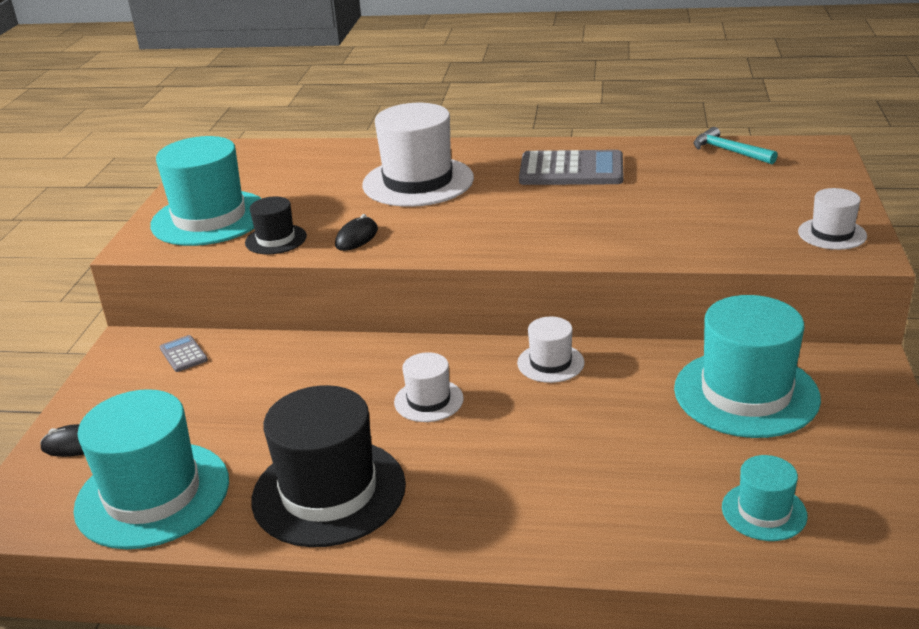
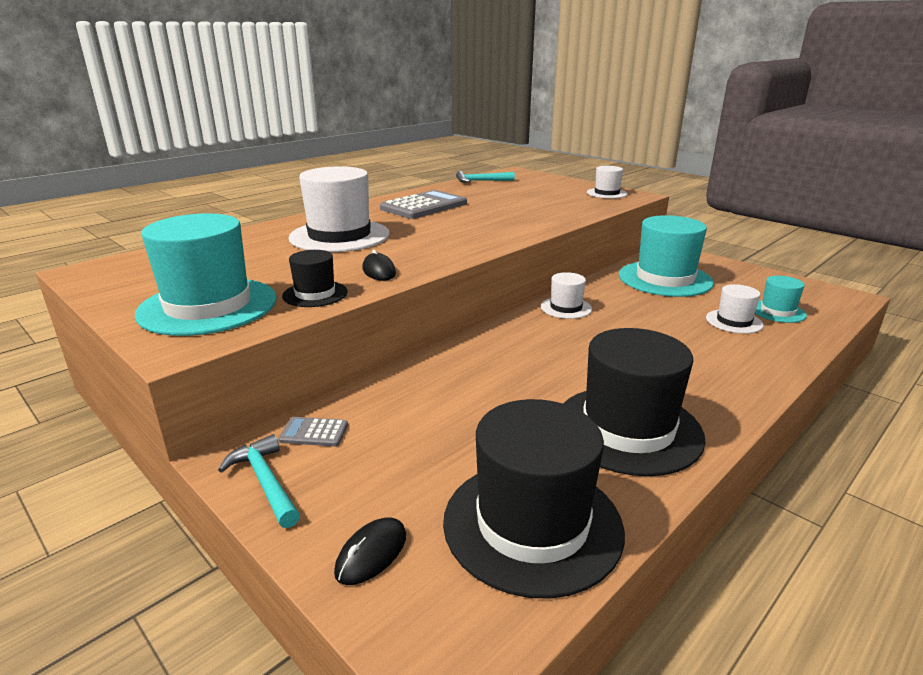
camera: 55 degrees left, 5 degrees down
(114, 369) = (265, 482): none -> turquoise hammer
(152, 494) = (532, 524): turquoise hat -> black hat
(428, 400) = (555, 355): white hat -> white hat (734, 321)

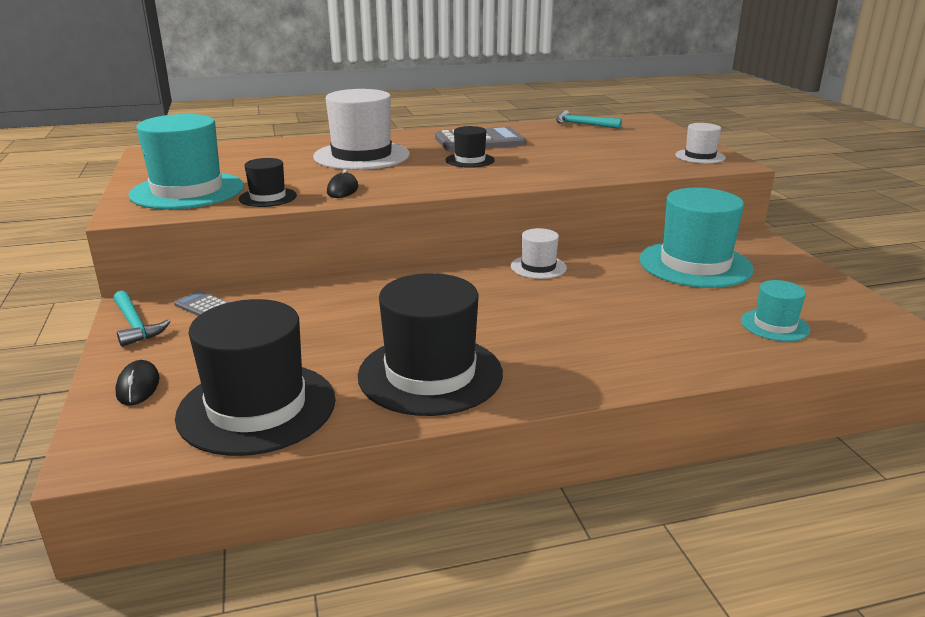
camera: 30 degrees right, 0 degrees up
(265, 482) = (135, 325): turquoise hammer -> turquoise hammer turned 150 degrees clockwise
(371, 554) = (138, 386): black mouse -> black mouse turned 75 degrees counterclockwise
(445, 224) = (470, 160): none -> black hat
(734, 321) = (700, 321): white hat -> none

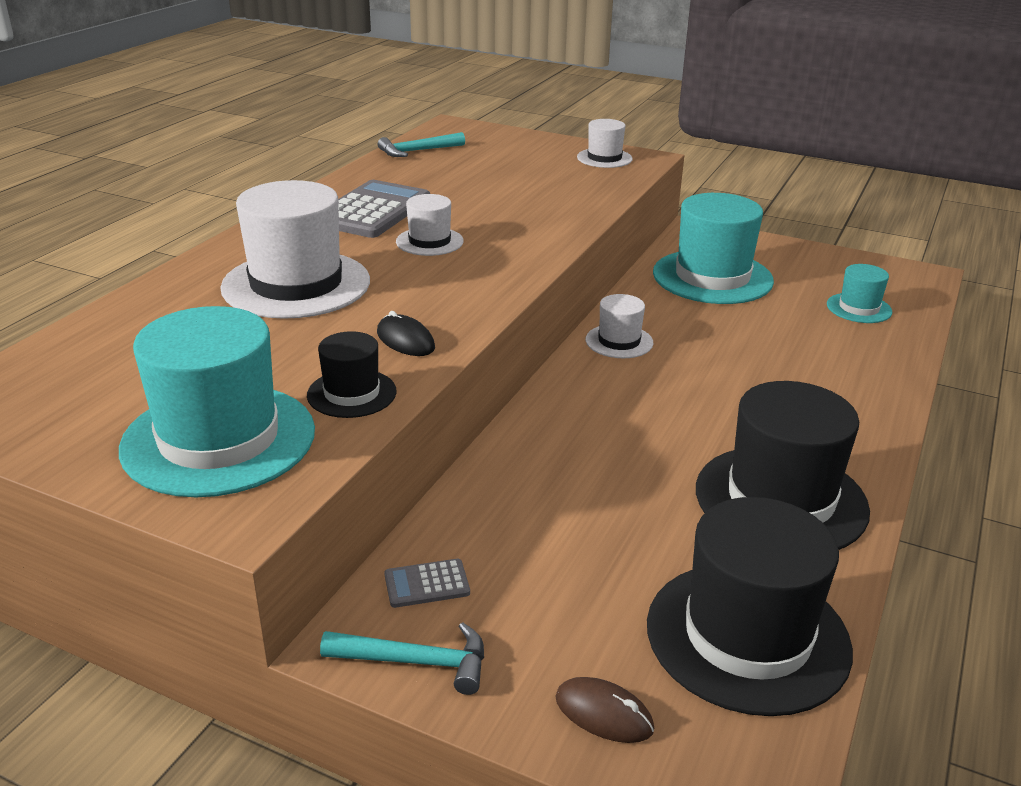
camera: 50 degrees left, 5 degrees up
(138, 386) = (604, 713): black mouse -> brown mouse
(470, 160) = (429, 241): black hat -> white hat

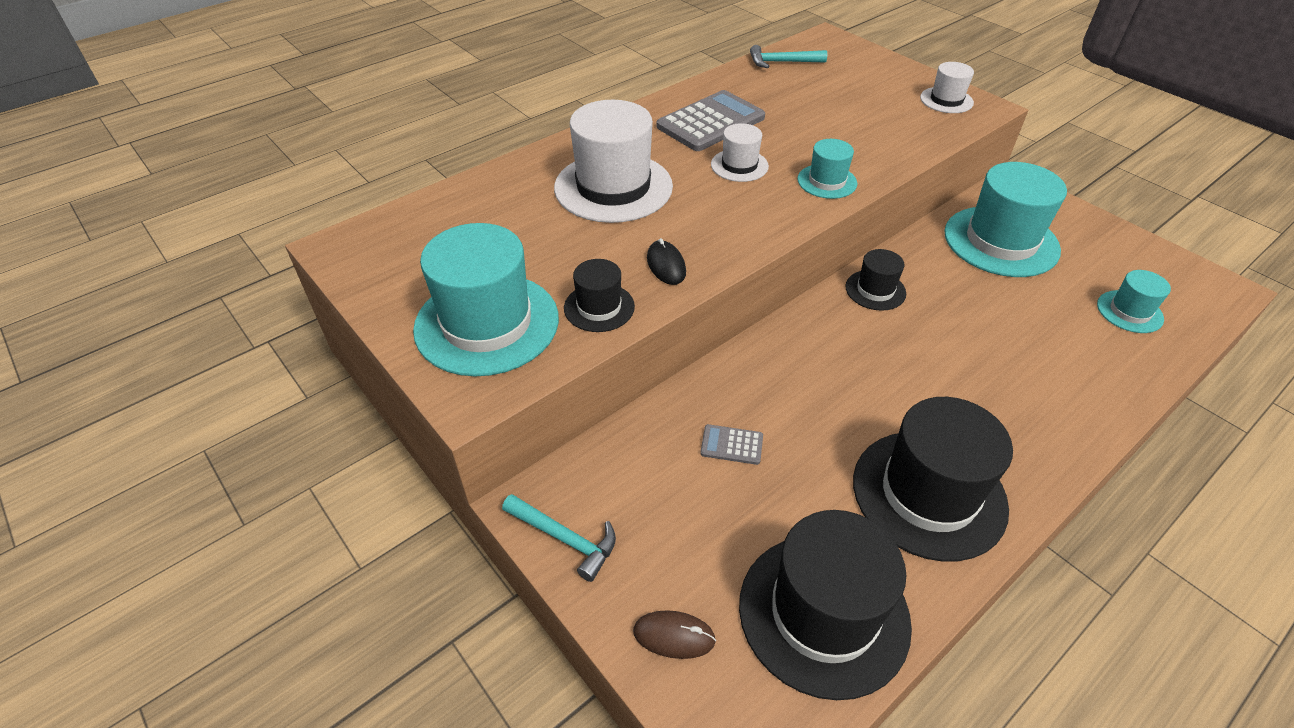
camera: 25 degrees right, 15 degrees up
(427, 584) = (604, 475): grey calculator -> grey calculator (731, 445)
(531, 239) = (827, 181): none -> turquoise hat
(604, 713) = (674, 636): brown mouse -> brown mouse turned 45 degrees counterclockwise
(619, 341) = (875, 290): white hat -> black hat

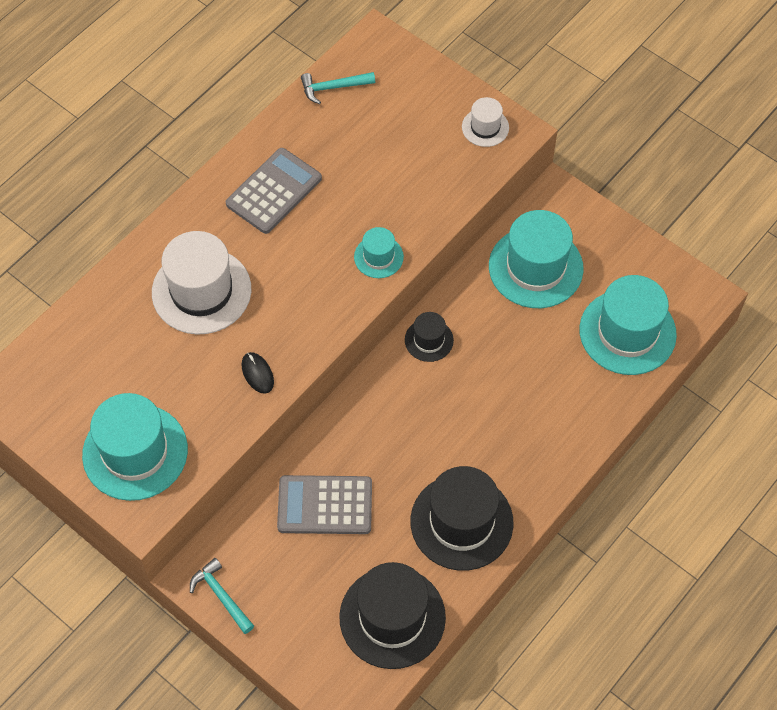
camera: 10 degrees left, 15 degrees up
(565, 539) = (221, 595): turquoise hammer -> turquoise hammer turned 150 degrees counterclockwise
(599, 307) = (214, 424): black hat -> none
(674, 636) = (301, 647): brown mouse -> none
(731, 445) = (325, 505): grey calculator -> grey calculator, size x2.19
(739, 165) = (304, 247): white hat -> none
(1129, 311) = (627, 332): turquoise hat -> turquoise hat, size x1.99

